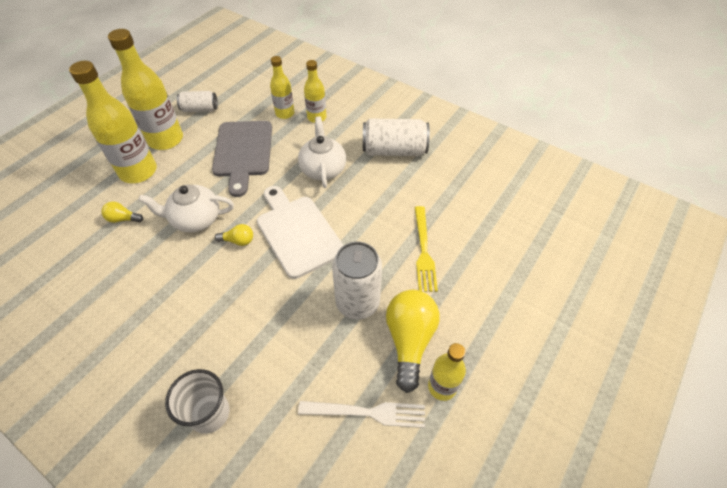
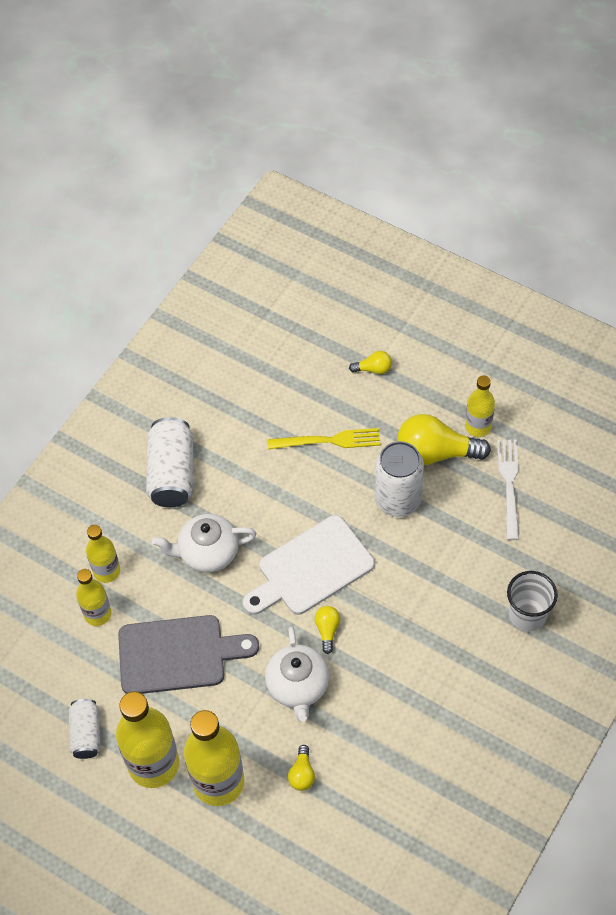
camera: 90 degrees left, 5 degrees up
(506, 292) = (373, 369): none -> yellow light bulb

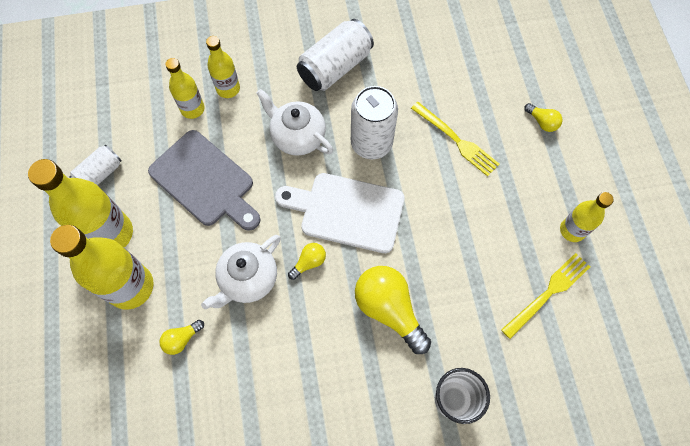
camera: 45 degrees right, 10 degrees up
(398, 500) = (456, 224): white can -> white can (371, 143)
(435, 453) = (520, 218): yellow light bulb -> yellow light bulb (389, 309)
(509, 484) = (548, 292): white fork -> yellow fork

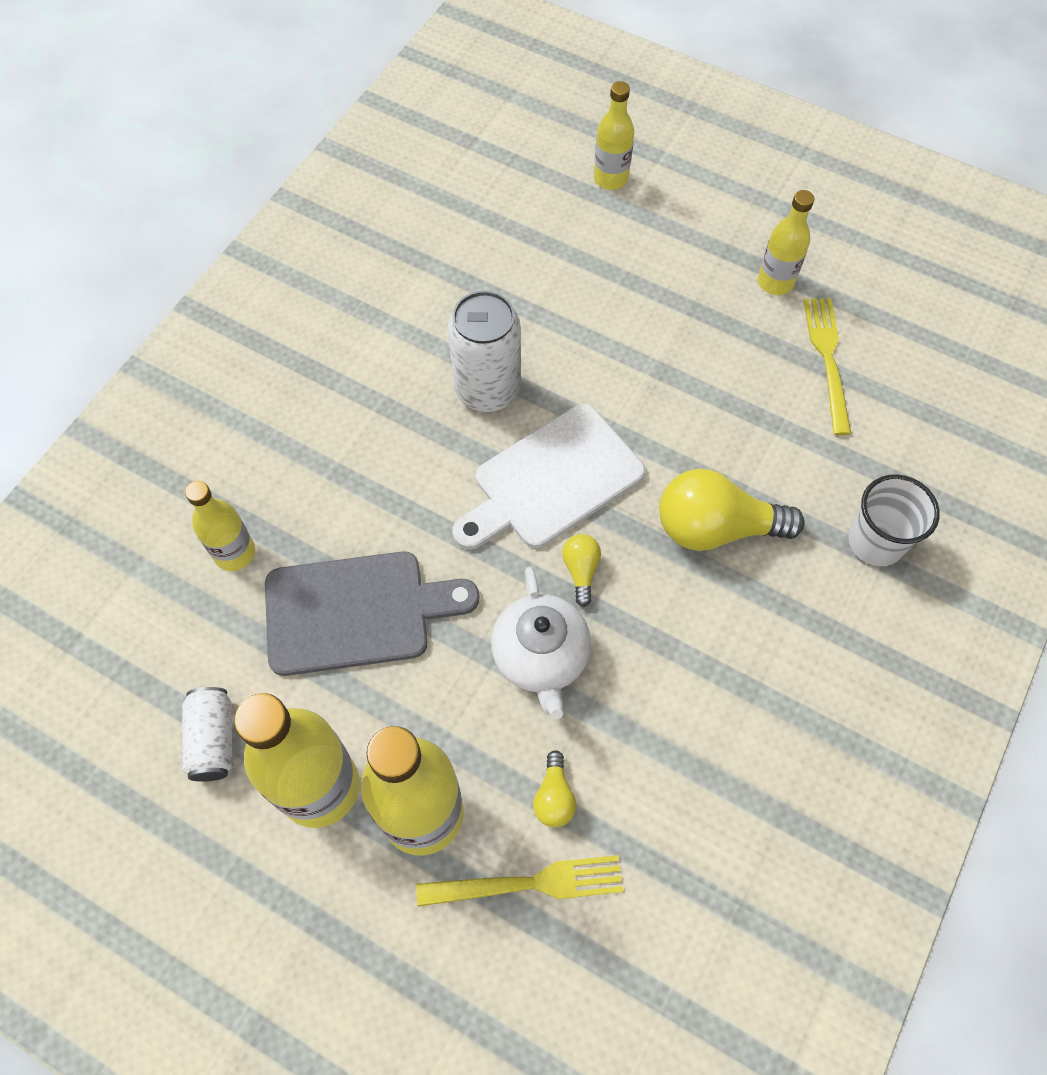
camera: 50 degrees left, 5 degrees down
(228, 89) = (249, 490): yellow bottle -> yellow bottle (610, 179)
(297, 136) = (398, 460): white teapot -> none
(335, 67) = (345, 351): white can -> none
(457, 141) = (569, 303): yellow fork -> yellow fork (530, 883)
(542, 122) = (624, 210): yellow light bulb -> none

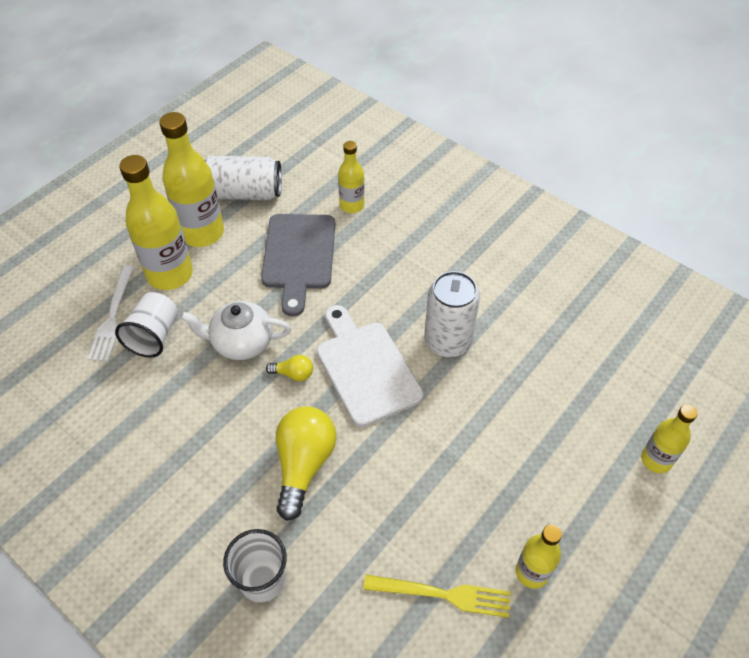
camera: 100 degrees right, 10 degrees down
(213, 740) = (244, 193): white can -> white can, size x1.67
(530, 883) = (112, 317): yellow fork -> white fork
(554, 797) = (154, 335): yellow light bulb -> white cup

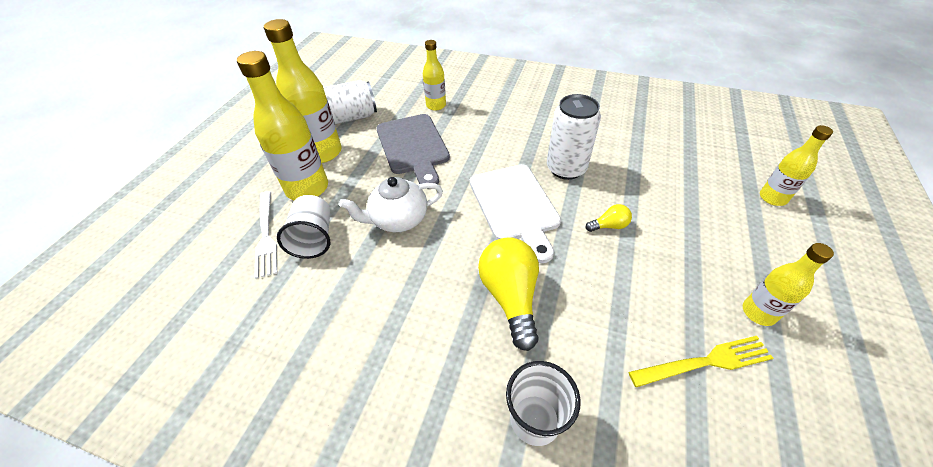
camera: 20 degrees left, 5 degrees down
(293, 374) = (458, 229): yellow light bulb -> yellow light bulb (609, 226)
(365, 368) = (515, 206): white cutting board -> white cutting board turned 150 degrees counterclockwise

